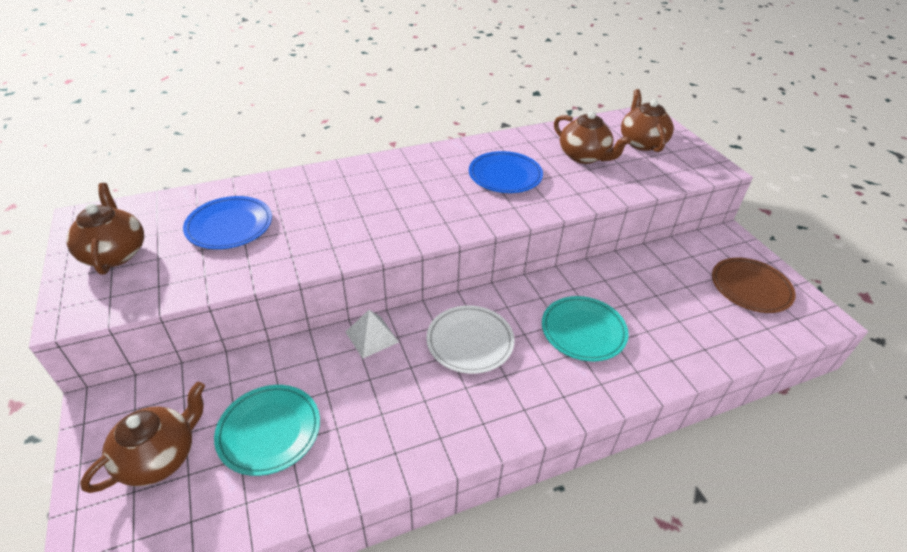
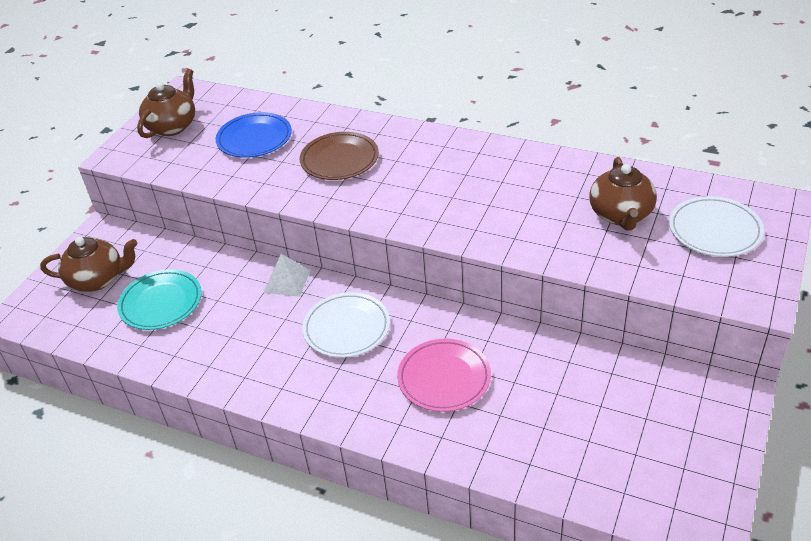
camera: 50 degrees right, 0 degrees up
(505, 176) = (511, 197): blue plate -> none
(583, 331) = (444, 378): turquoise plate -> pink plate
(641, 142) = (714, 230): brown teapot -> white plate
(750, 288) = (670, 451): brown plate -> brown plate (339, 159)

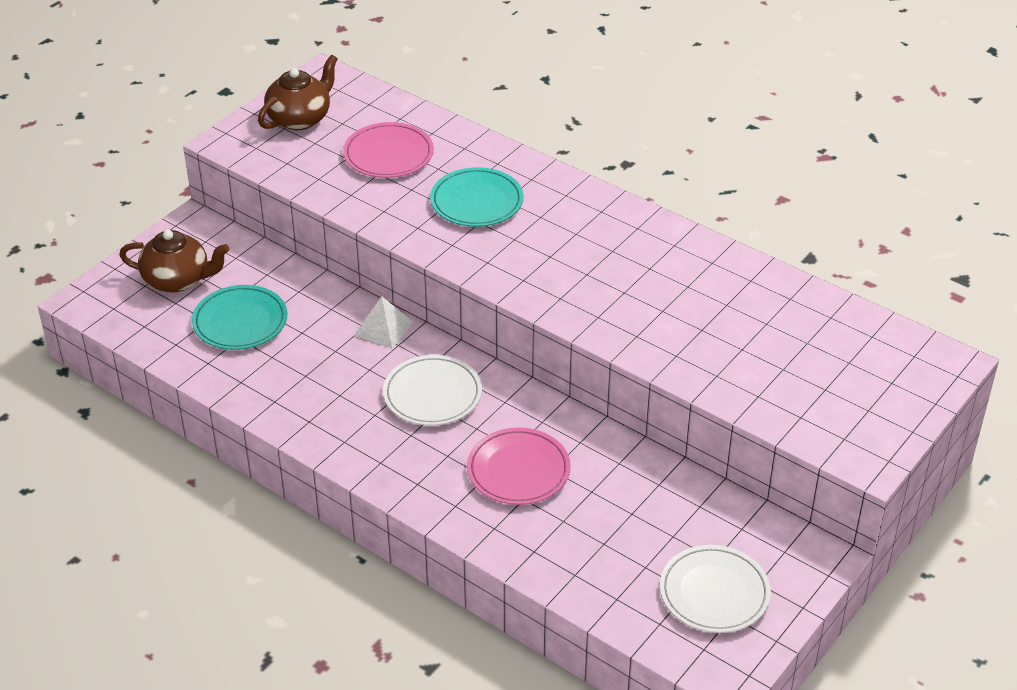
camera: 10 degrees right, 0 degrees up
(254, 139) = (388, 155): blue plate -> pink plate
(339, 159) = (476, 202): brown plate -> turquoise plate
(621, 215) = (765, 336): brown teapot -> none
(714, 230) = (860, 376): white plate -> white plate (714, 593)

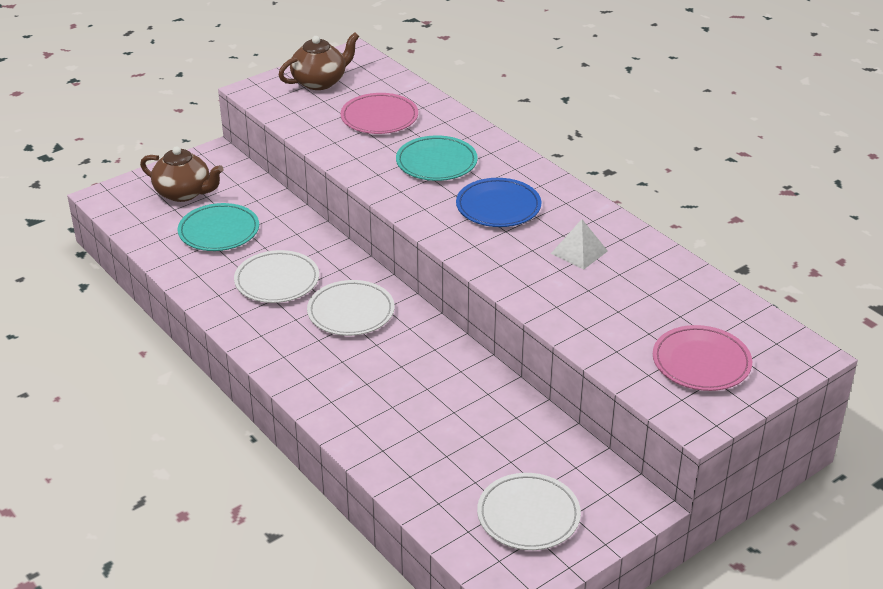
camera: 15 degrees right, 5 degrees down
(334, 371) = (277, 281): none -> white plate
(383, 328) = (333, 255): white pyramid -> white pyramid (579, 252)
(518, 470) = (397, 384): pink plate -> pink plate (701, 362)
(567, 246) = (498, 207): none -> blue plate

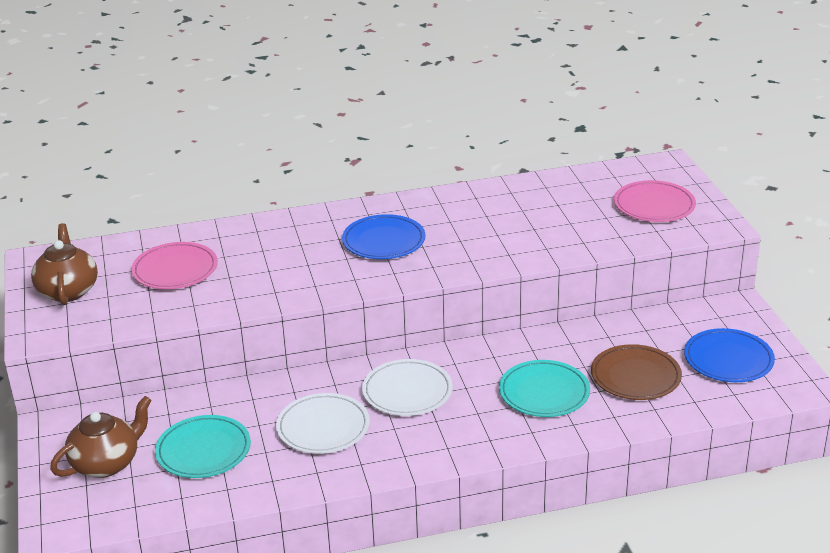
camera: 65 degrees left, 5 degrees down
(436, 162) = (285, 256): turquoise plate -> turquoise plate (544, 393)
(457, 451) = (635, 376): none -> brown plate
(528, 515) = (728, 360): white plate -> blue plate
(579, 252) = (480, 220): white pyramid -> none

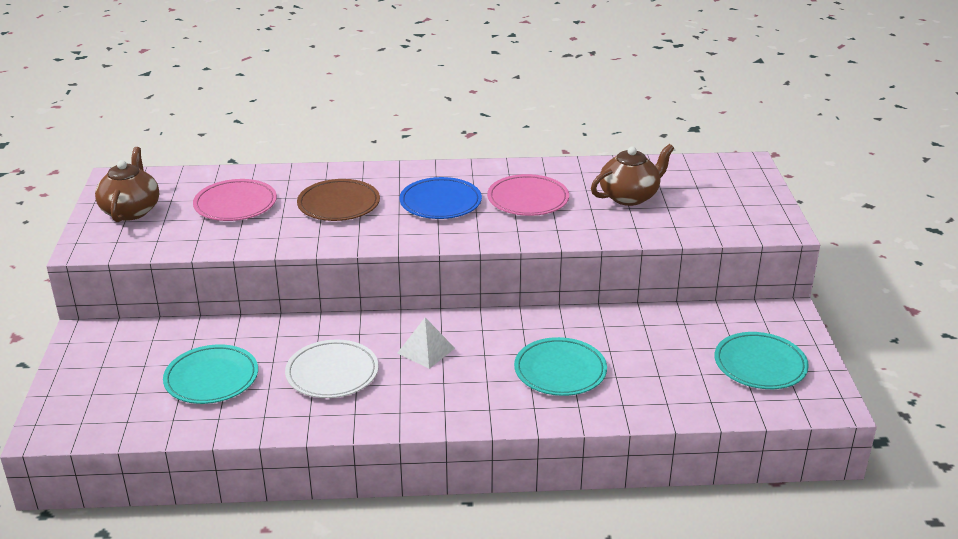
camera: 10 degrees right, 0 degrees up
(107, 463) = (118, 377): brown teapot -> brown teapot (629, 196)
(407, 392) = (426, 350): white plate -> white pyramid
(635, 376) = (658, 368): brown plate -> brown plate (339, 204)
(654, 205) = (719, 201): pink plate -> pink plate (528, 199)
(728, 360) = (760, 365): blue plate -> turquoise plate

